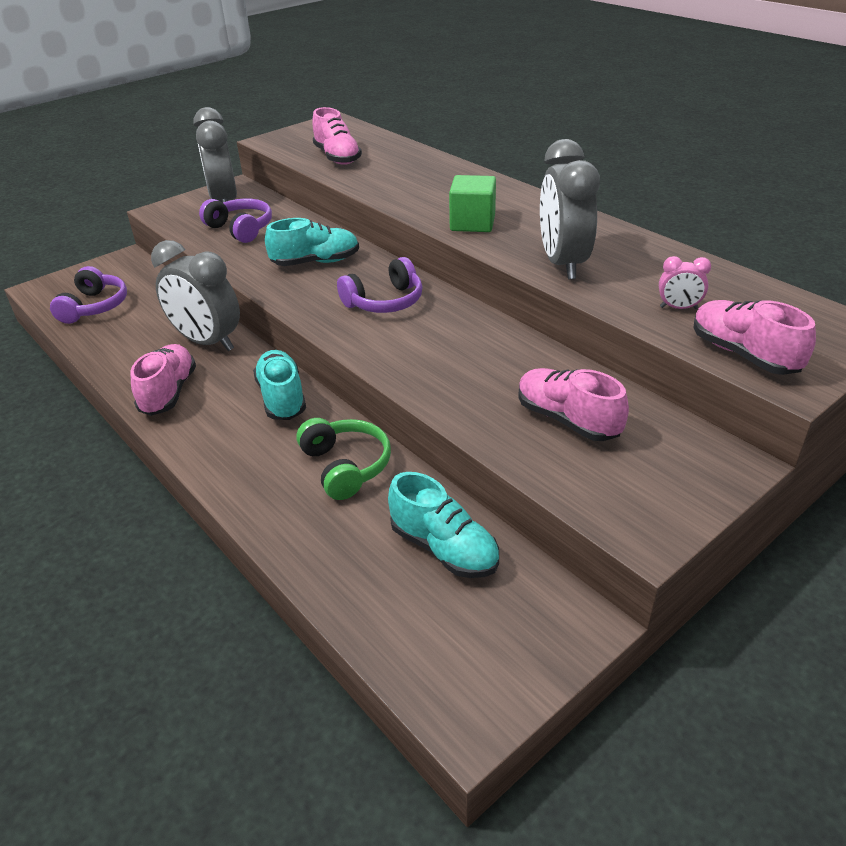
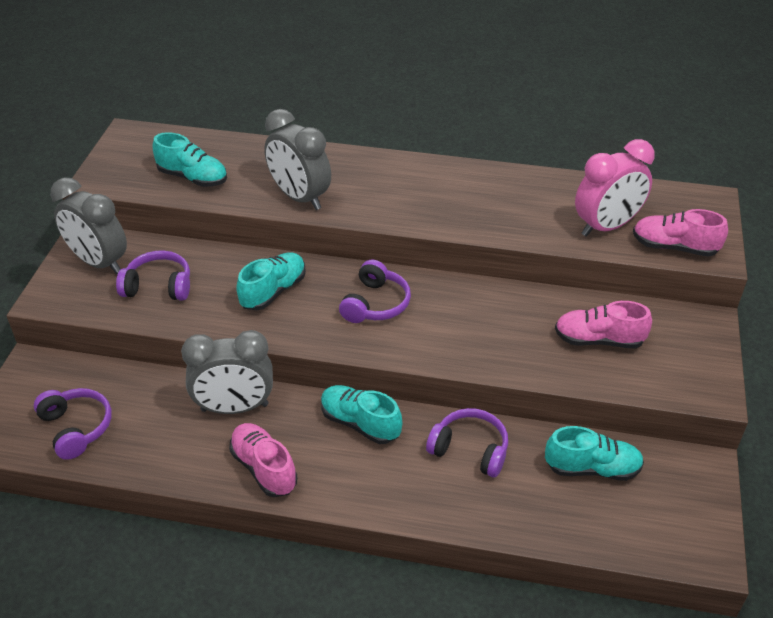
camera: 40 degrees left, 5 degrees up
(337, 157) = (193, 178): pink shoe -> turquoise shoe
(346, 466) = (470, 449): green headphones -> purple headphones
(472, 223) = (395, 207): green cube -> none
(562, 263) = (499, 219): grey clock -> grey clock (300, 197)
(678, 308) = (606, 226): pink clock -> pink clock, size x2.26

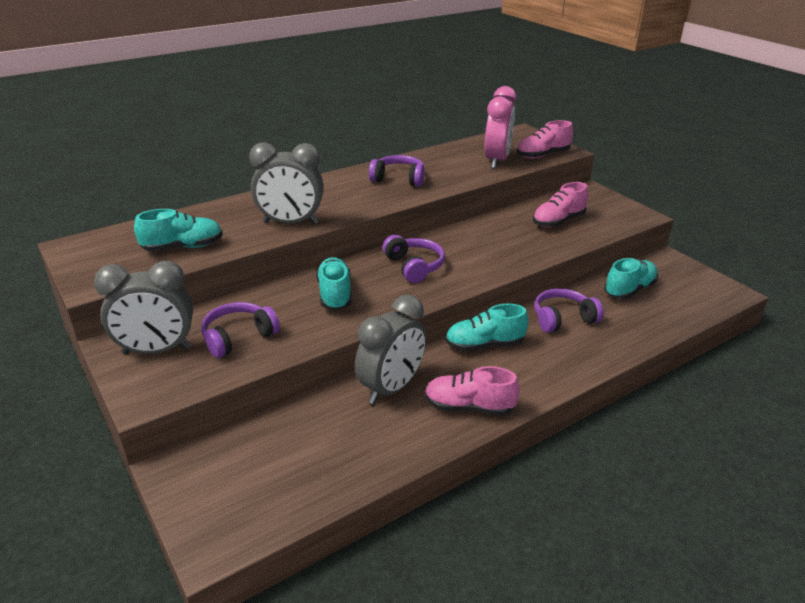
camera: 45 degrees left, 10 degrees down
(76, 428) = (287, 482): purple headphones -> purple headphones (398, 179)

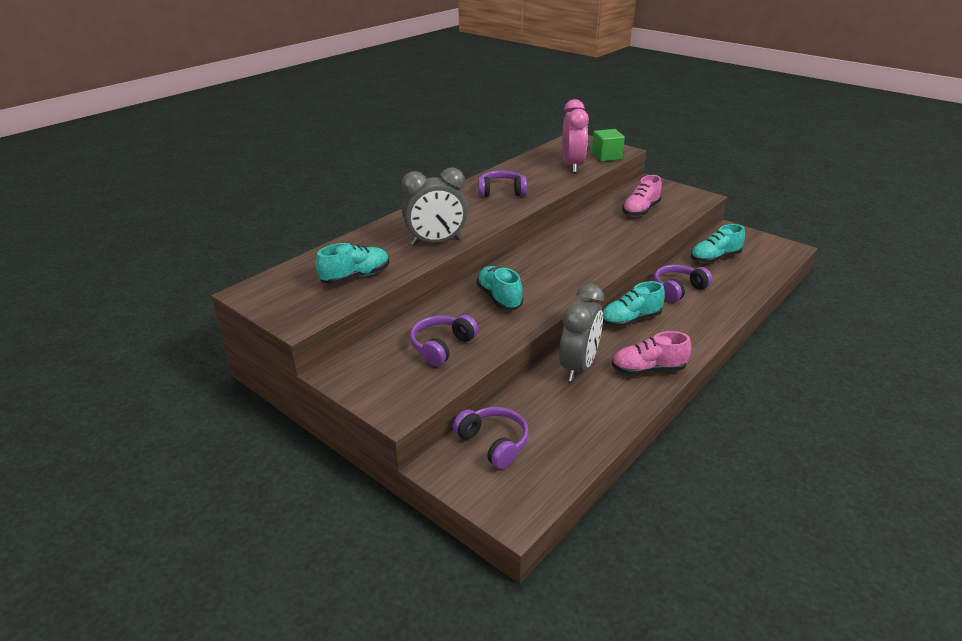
camera: 15 degrees left, 0 degrees up
(156, 350) = (377, 370): grey clock -> none
(414, 266) = (549, 264): purple headphones -> purple headphones (493, 443)
(542, 155) = (606, 156): pink shoe -> green cube
(629, 289) = (715, 258): turquoise shoe -> turquoise shoe turned 150 degrees counterclockwise

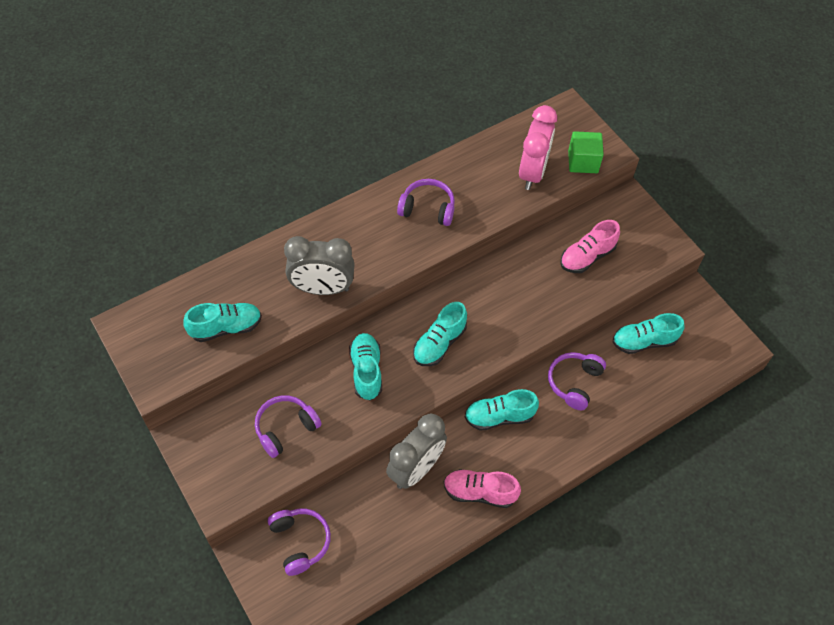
camera: 15 degrees right, 25 degrees up
(554, 272) = (439, 343): none -> turquoise shoe
(678, 289) = (574, 382): purple headphones -> purple headphones turned 45 degrees counterclockwise

